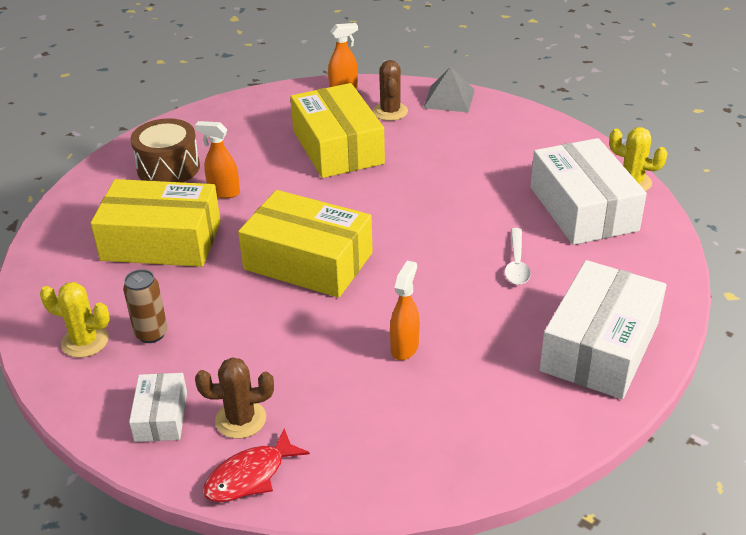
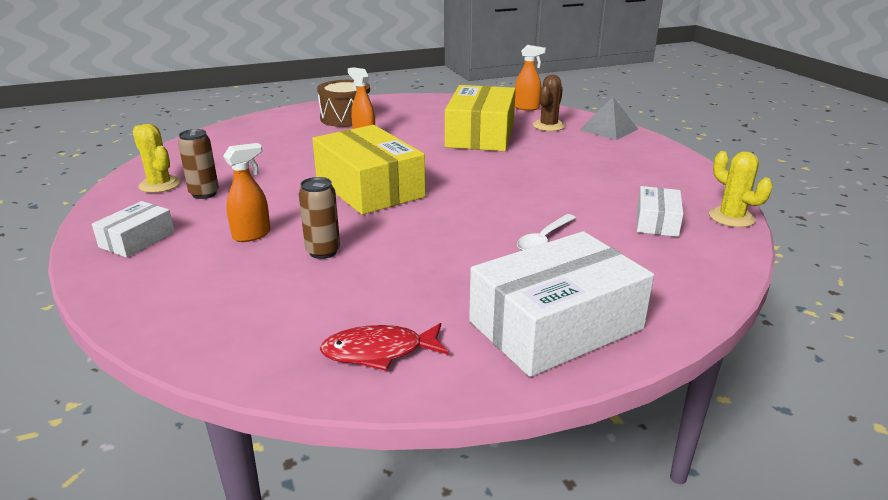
camera: 30 degrees right, 10 degrees down
(161, 241) = (286, 150): yellow box -> none
(241, 419) = (183, 261): brown cactus -> none
(250, 476) = (134, 299): red fish -> red fish (379, 352)
(353, 354) = (323, 252): none -> brown can
(404, 347) = (369, 262): orange spray bottle -> orange spray bottle (252, 235)
(583, 208) = (656, 222): white box -> white box, size x0.50

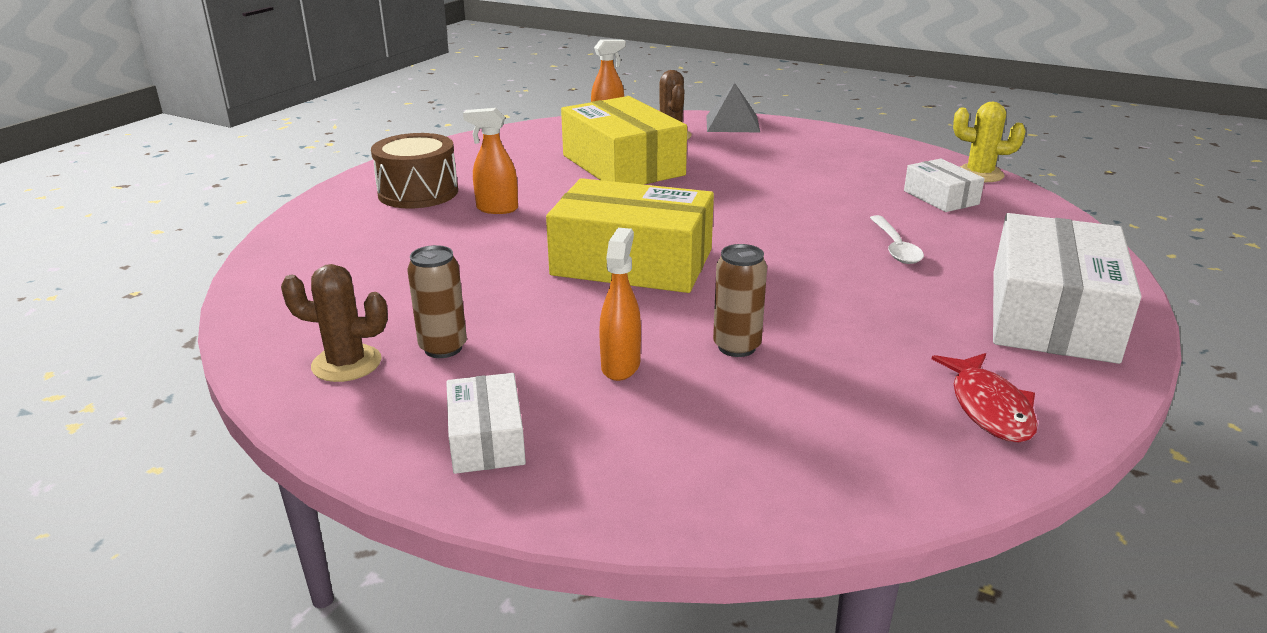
camera: 40 degrees left, 0 degrees up
(159, 185) = (346, 364): yellow cactus -> brown cactus
(379, 352) = (989, 407): red fish -> red fish turned 45 degrees counterclockwise

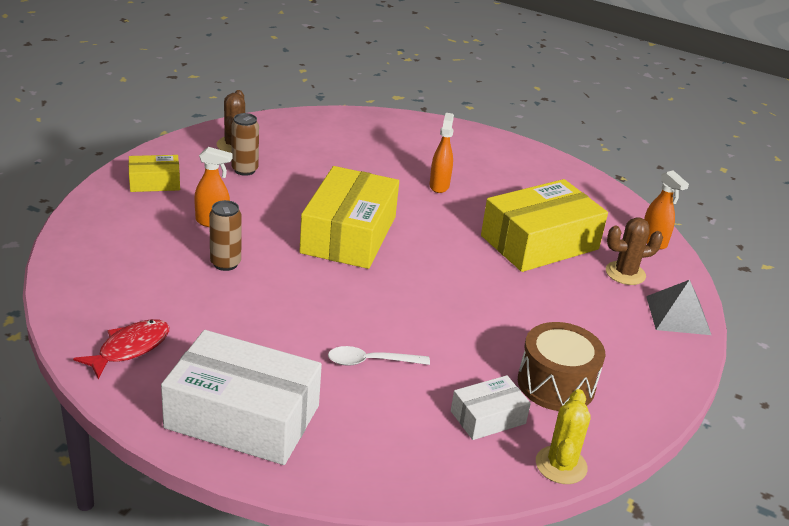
camera: 85 degrees right, 5 degrees up
(418, 193) = (466, 157): brown drum -> brown drum (556, 384)
(486, 439) = (154, 182): white box -> yellow box
(989, 407) = (130, 348): red fish -> red fish turned 135 degrees clockwise

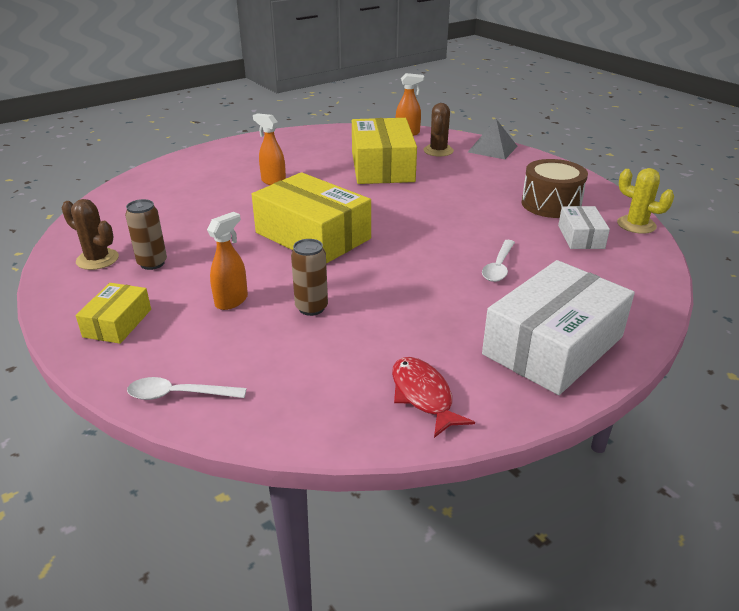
camera: 60 degrees left, 0 degrees up
(83, 234) = (178, 394): none -> white spoon

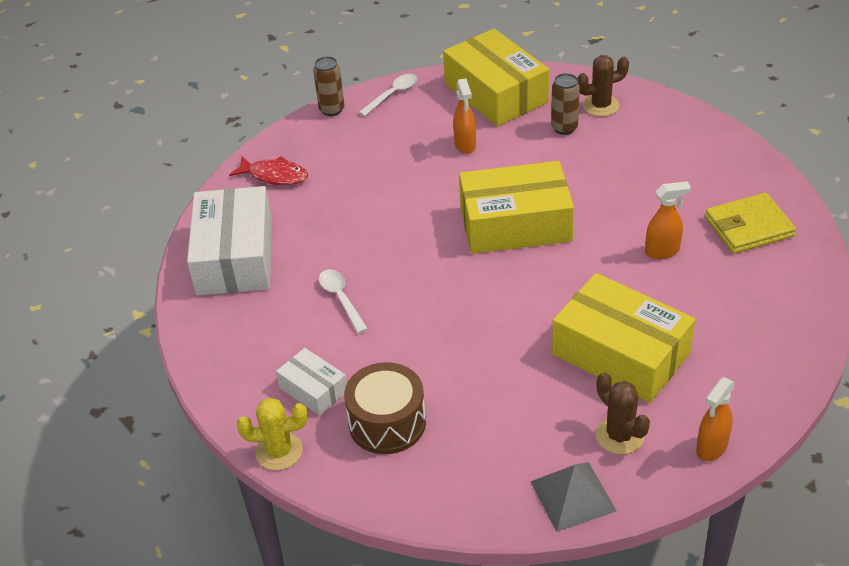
camera: 135 degrees right, 10 degrees up
(117, 323) = (496, 93): yellow box -> yellow box, size x1.99
(214, 167) = (749, 227): none -> yellow wallet
(311, 308) = (412, 175): brown can -> brown can (332, 109)

